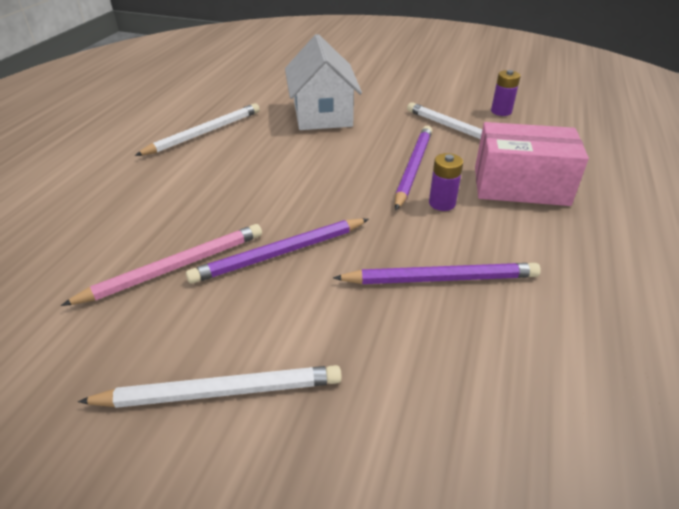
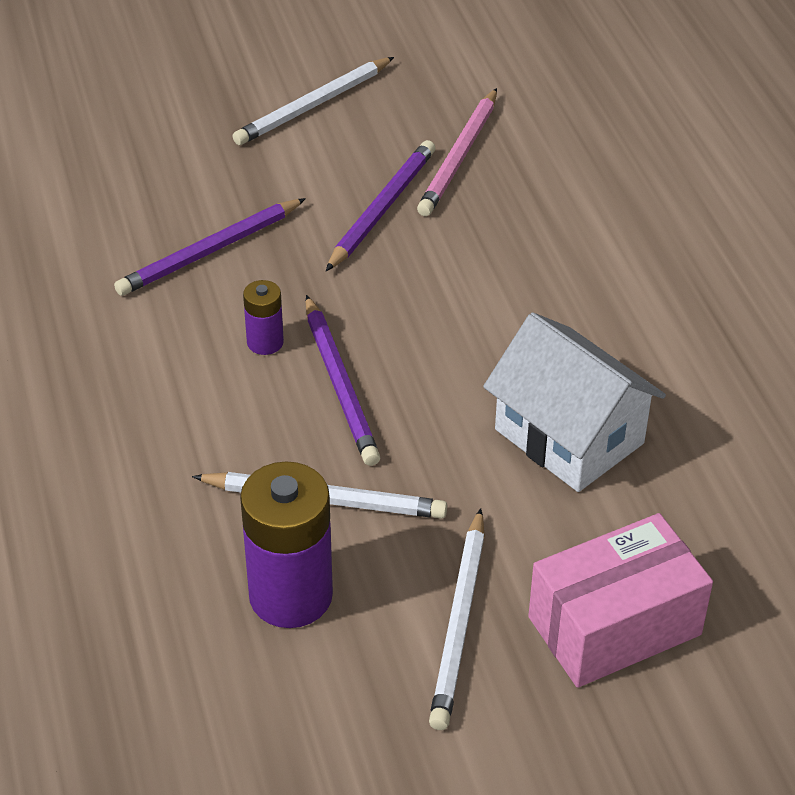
camera: 145 degrees right, 5 degrees up
(204, 133) = (677, 315): white pencil -> white pencil (459, 622)
(501, 111) = (290, 595): purple battery -> purple battery, size x2.00
(520, 186) = (182, 417): pink box -> pink box (614, 626)

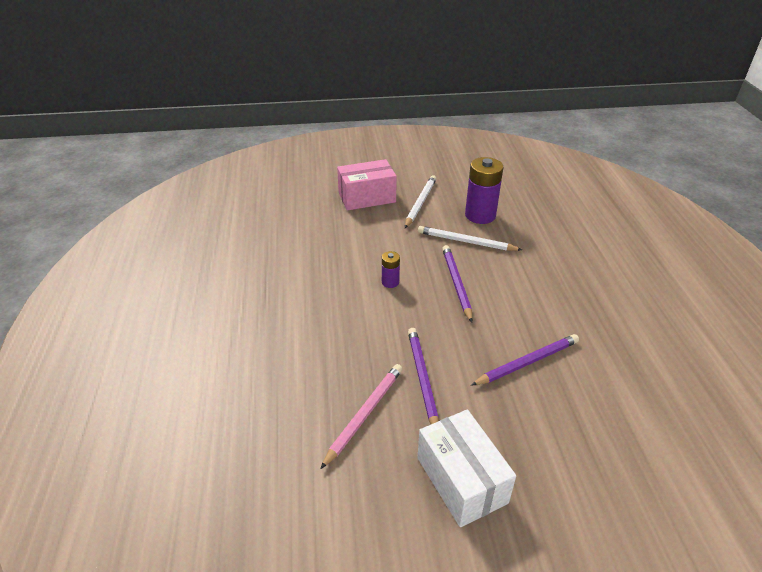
camera: 170 degrees left, 5 degrees down
(265, 342) = (493, 307): purple battery -> purple battery (390, 282)
(313, 105) = (461, 480): white pencil -> white box
(382, 209) = (422, 379): purple pencil -> purple pencil turned 135 degrees clockwise
(569, 436) = (359, 253): white house -> none

